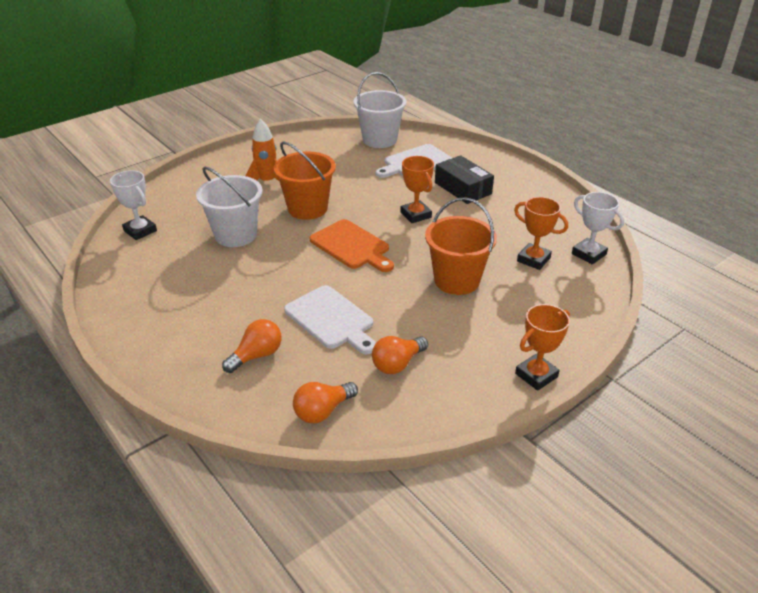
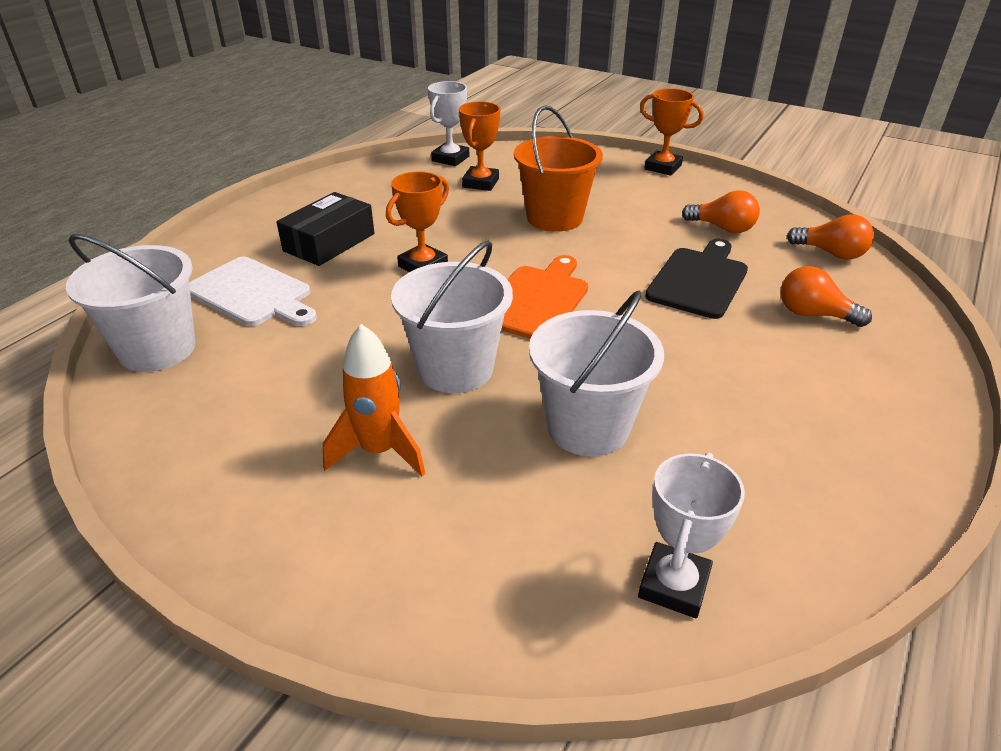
camera: 110 degrees left, 0 degrees up
(307, 208) = (455, 369): orange bucket -> white bucket
(331, 319) = (699, 280): white cutting board -> black cutting board

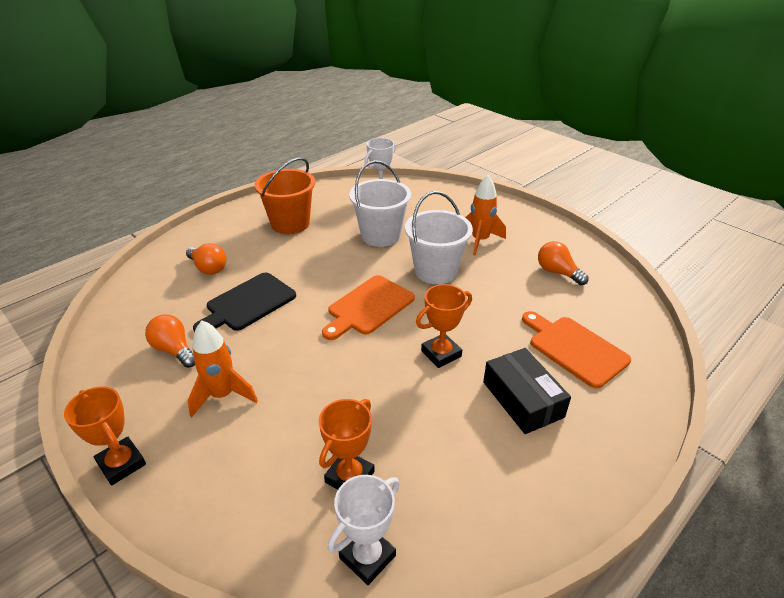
camera: 165 degrees left, 0 degrees up
(157, 349) = (621, 312): white bucket -> none
(252, 293) = (574, 349): white cutting board -> orange cutting board
(329, 242) = (522, 399): black box -> black box turned 75 degrees counterclockwise
(554, 218) = (304, 393): orange bucket -> orange bucket (290, 223)
(630, 207) = (222, 395): none -> orange rocket
(831, 253) = (130, 309): orange light bulb -> orange light bulb (557, 272)

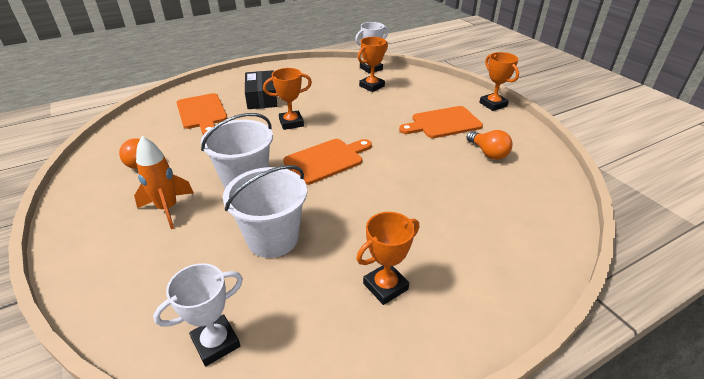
camera: 165 degrees left, 0 degrees up
(208, 268) = (485, 227): orange light bulb -> none
(222, 395) = (443, 123): orange rocket -> orange cutting board
(248, 303) = (433, 180): black cutting board -> none
(290, 223) = (385, 286): orange bucket -> orange trophy

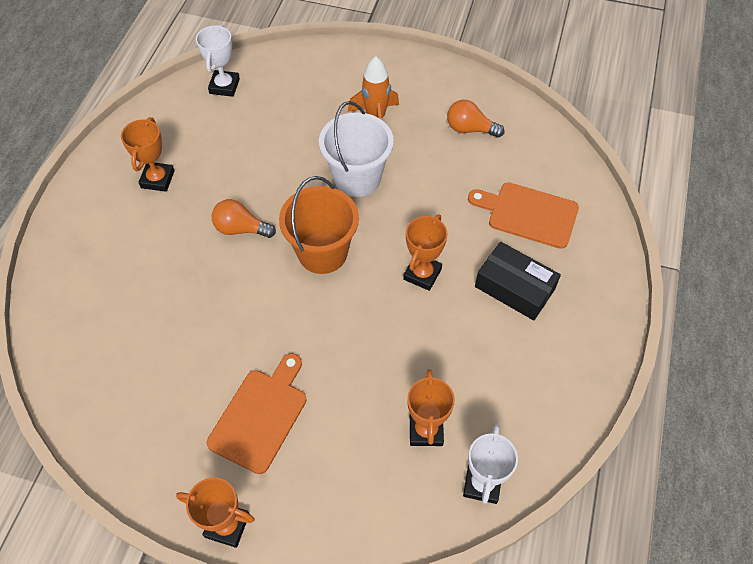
camera: 135 degrees right, 20 degrees up
(273, 239) = (270, 154): white bucket -> none
(326, 160) = (322, 252): orange cutting board -> orange bucket
(488, 153) = (170, 395): orange light bulb -> orange light bulb (241, 229)

